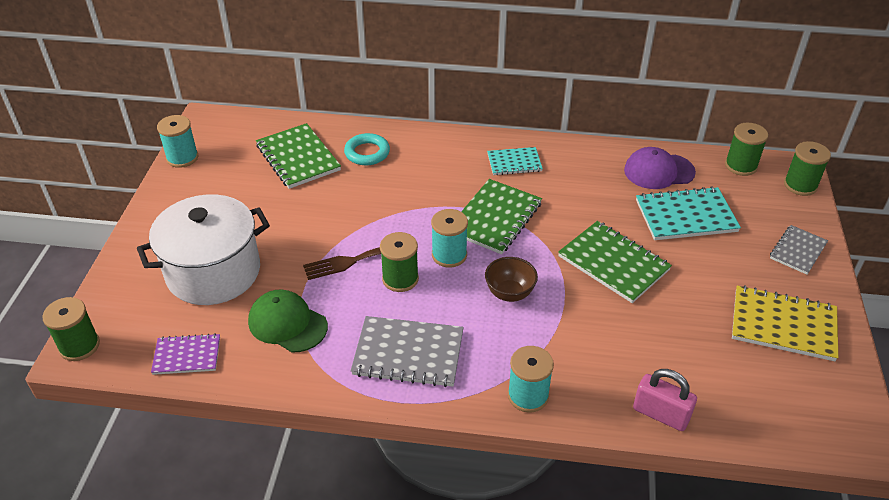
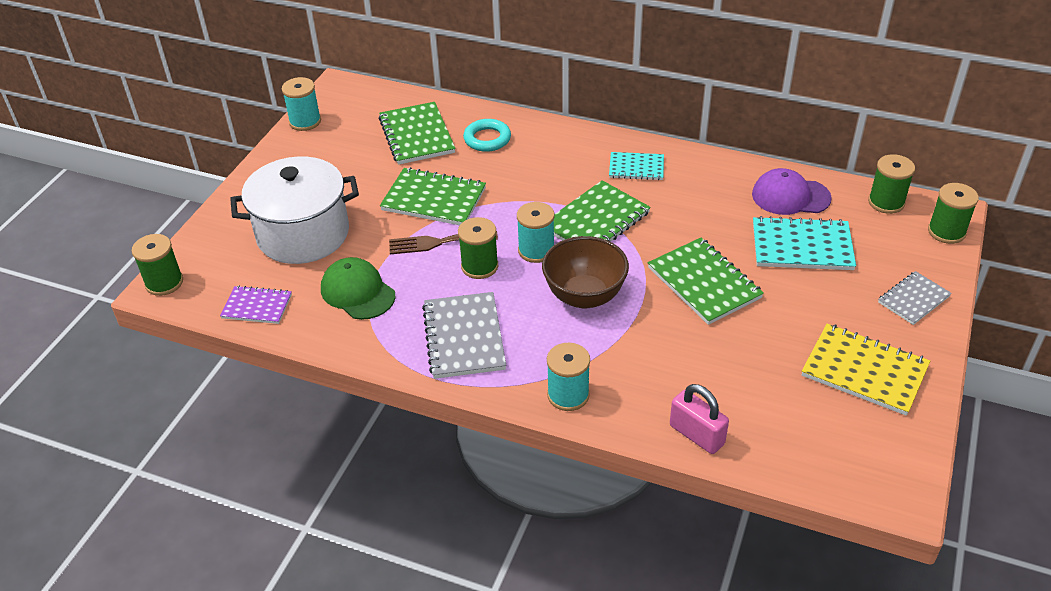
camera: 15 degrees right, 0 degrees up
(334, 218) = (434, 199): none -> green notebook
(408, 353) = (464, 337): grey notebook -> grey notebook turned 60 degrees clockwise
(509, 293) = (584, 296): brown bowl -> brown bowl, size x1.57

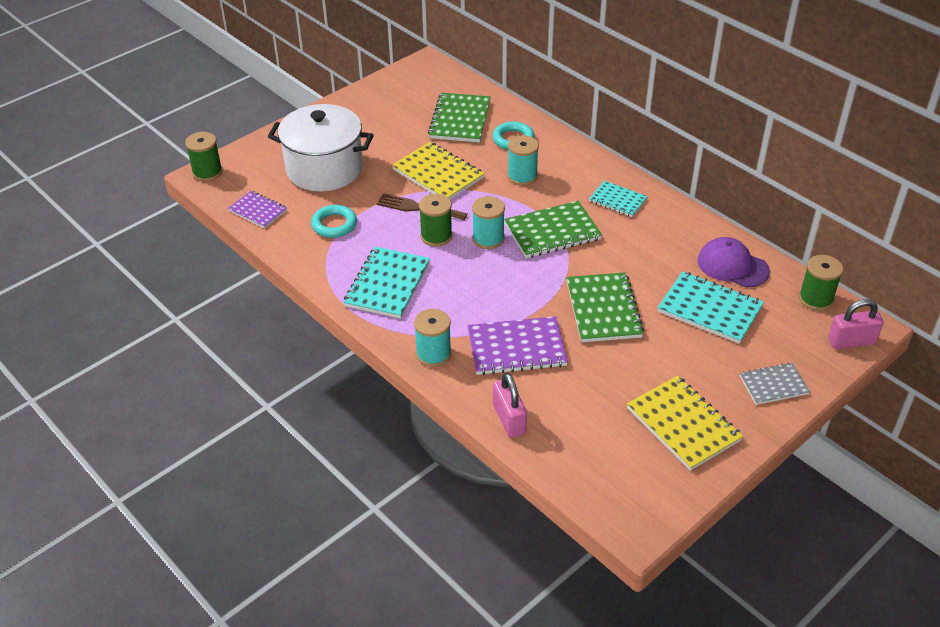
camera: 25 degrees right, 0 degrees up
(305, 121) = (383, 83): turquoise spool -> turquoise spool (522, 176)
(358, 292) = (334, 224): green cap -> turquoise ring
(434, 199) = (438, 174): green notebook -> yellow notebook
(464, 337) = (387, 284): grey notebook -> turquoise notebook
(584, 296) = (500, 286): brown bowl -> none
(648, 355) = (516, 348): none -> purple notebook
(946, 232) = (851, 341): green spool -> pink padlock

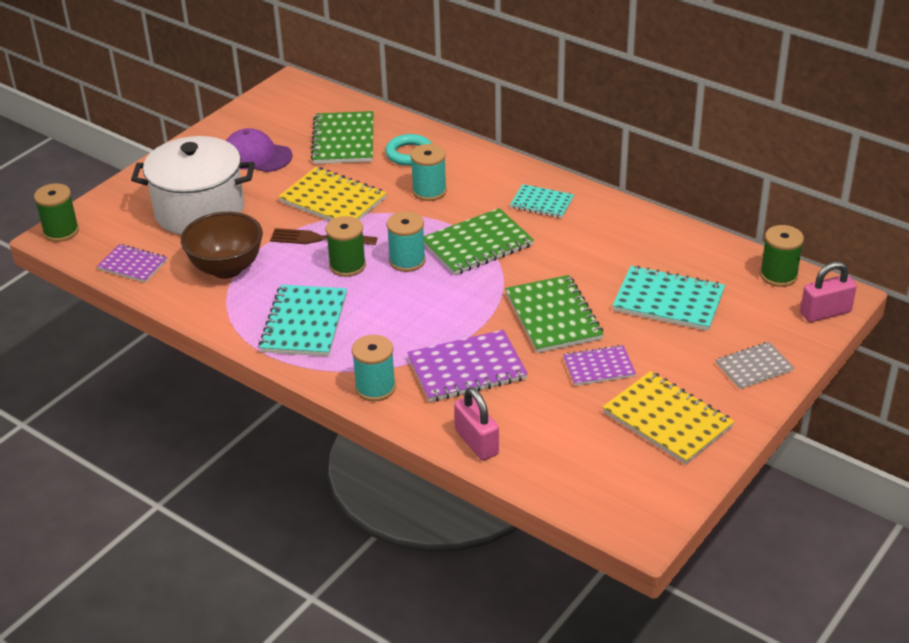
camera: 10 degrees left, 5 degrees down
(334, 224) = (226, 268): turquoise ring -> brown bowl
(633, 364) = (599, 367): none -> purple notebook
(732, 266) = (682, 254): purple cap -> purple cap (256, 156)

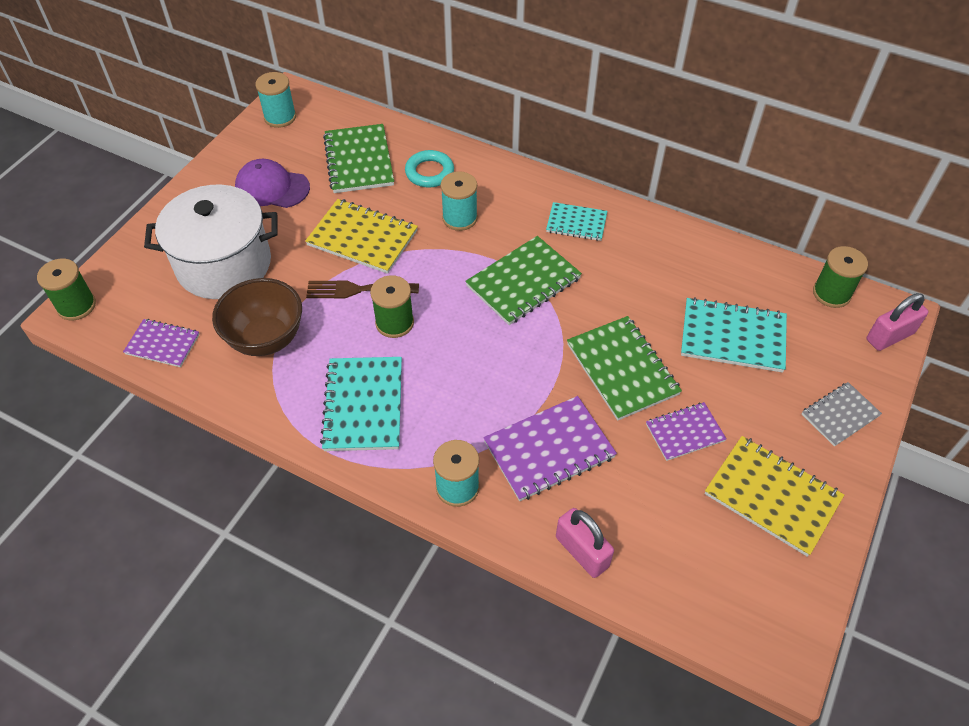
camera: 10 degrees left, 15 degrees up
(407, 261) = (456, 310): turquoise spool -> turquoise spool (280, 117)

